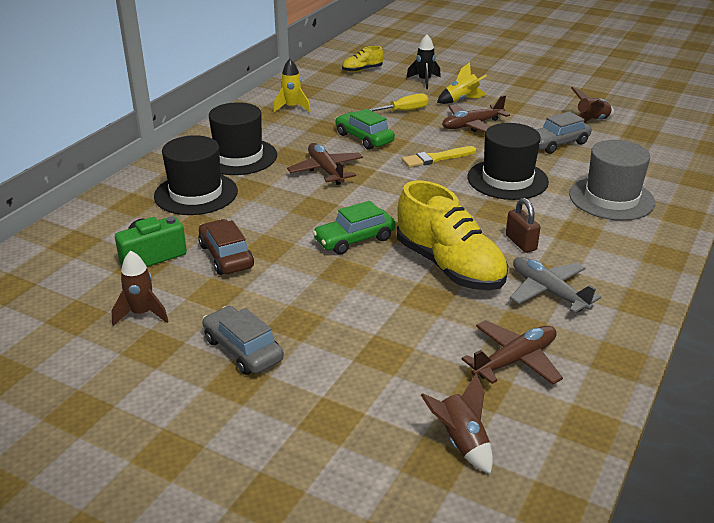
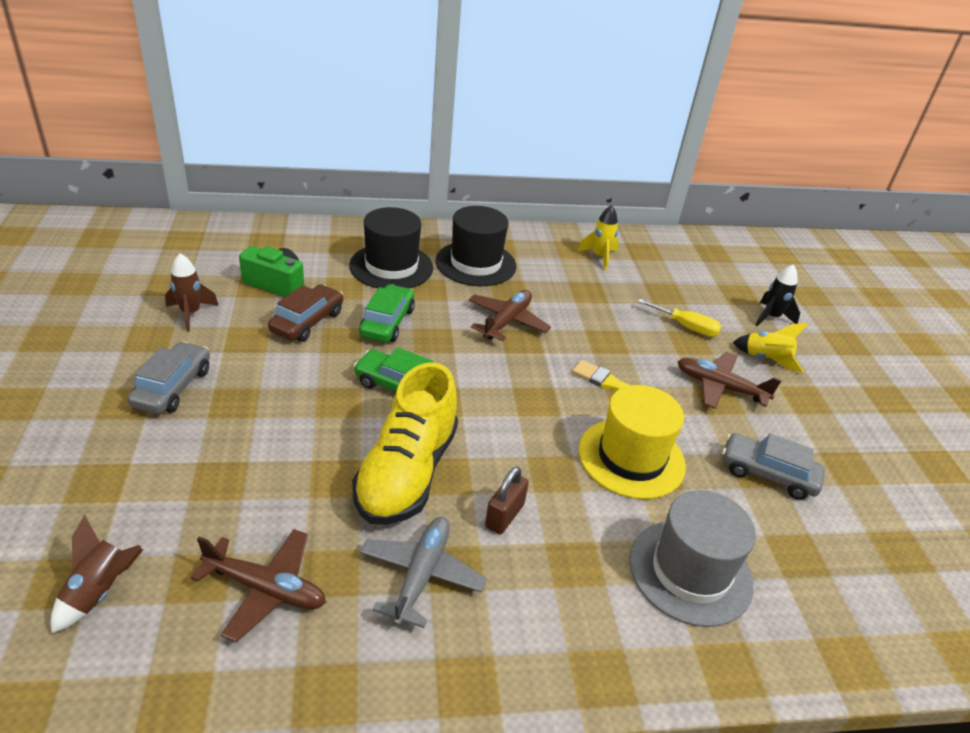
camera: 50 degrees right, 5 degrees up
(362, 70) = (734, 269): yellow shoe -> none
(364, 138) = (596, 322): green car -> green car (387, 322)
(507, 179) = (631, 458): black hat -> yellow hat
(591, 121) = (867, 489): brown rocket -> none

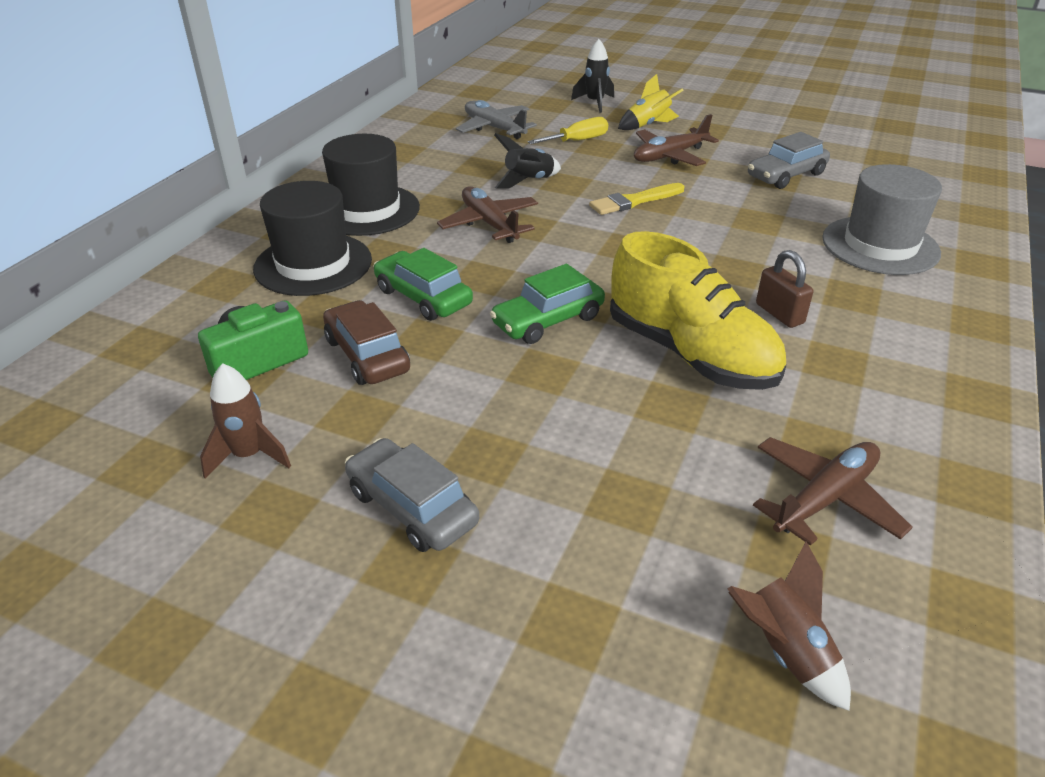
camera: 55 degrees left, 0 degrees up
(421, 575) = (839, 385): grey plane -> grey plane (494, 128)
(589, 321) = (528, 181): none -> black rocket
(599, 257) = (429, 142): yellow rocket -> none
(631, 458) = (735, 226): yellow hat -> none

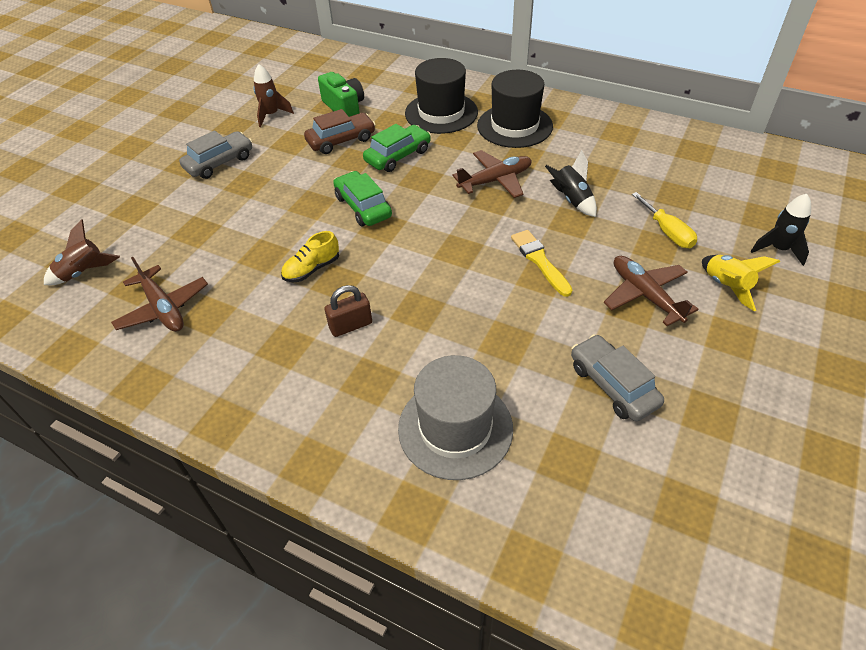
camera: 95 degrees right, 10 degrees up
(494, 128) = (683, 180): grey plane -> none
(690, 354) = (312, 269): yellow shoe -> yellow shoe, size x0.47

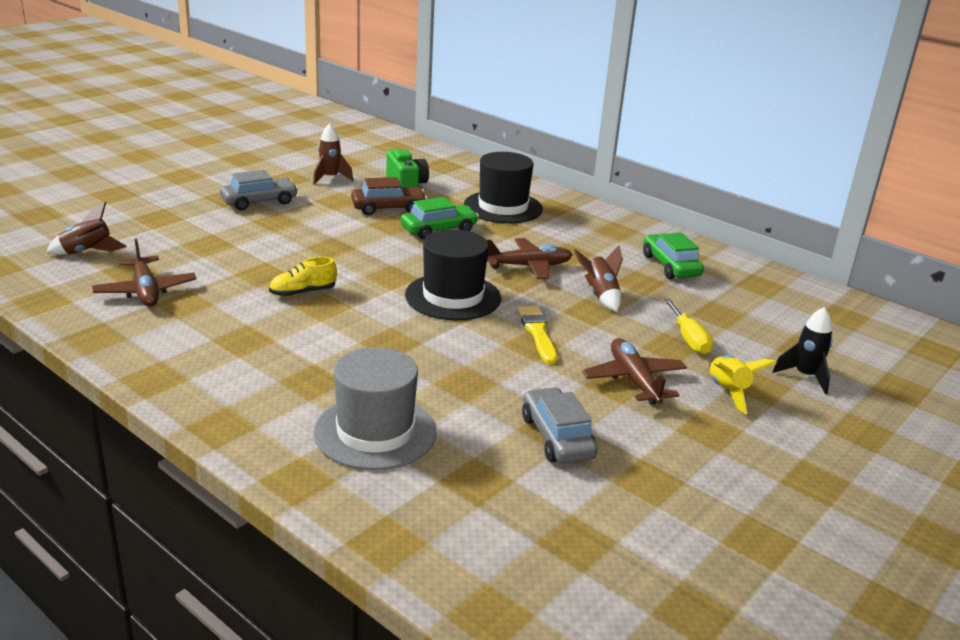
camera: 10 degrees right, 20 degrees down
(351, 325) = (316, 339): brown padlock -> none
(363, 207) = (381, 259): green car -> green car (670, 266)
(514, 126) = (574, 230): black hat -> black hat (453, 297)
(571, 200) = (600, 296): black rocket -> brown rocket

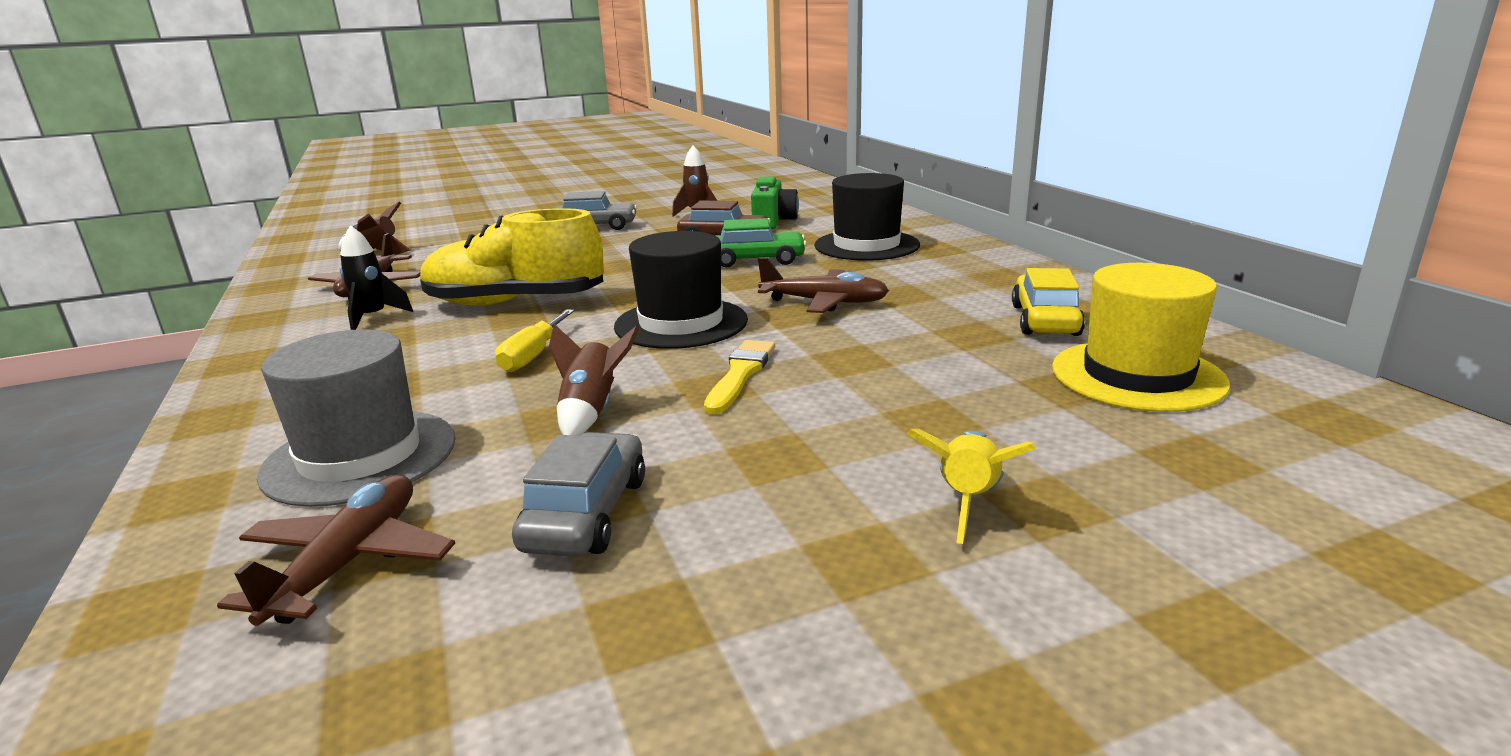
camera: 30 degrees right, 5 degrees down
(303, 292) = (515, 302): yellow shoe -> yellow shoe, size x2.14
(600, 296) = (889, 343): brown rocket -> brown rocket (591, 412)
(634, 380) = (814, 455): brown plane -> brown plane (349, 562)
(670, 266) = (1045, 320): green car -> yellow car
(689, 339) = (976, 413): yellow screwdriver -> yellow screwdriver (533, 356)
(745, 301) = (1137, 375): none -> yellow hat
(805, 376) = (1161, 503): black rocket -> black rocket (373, 318)

